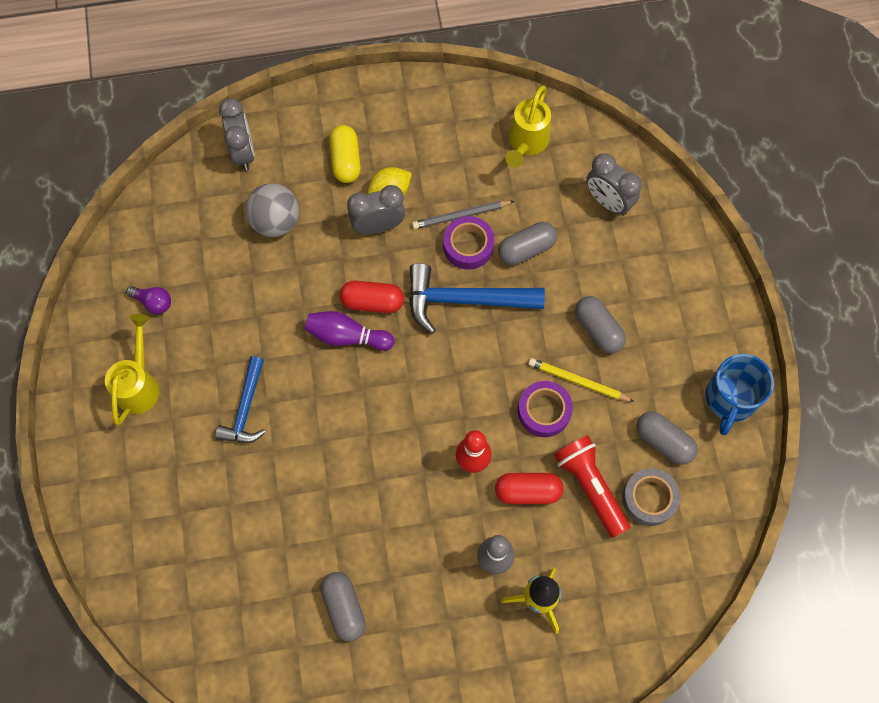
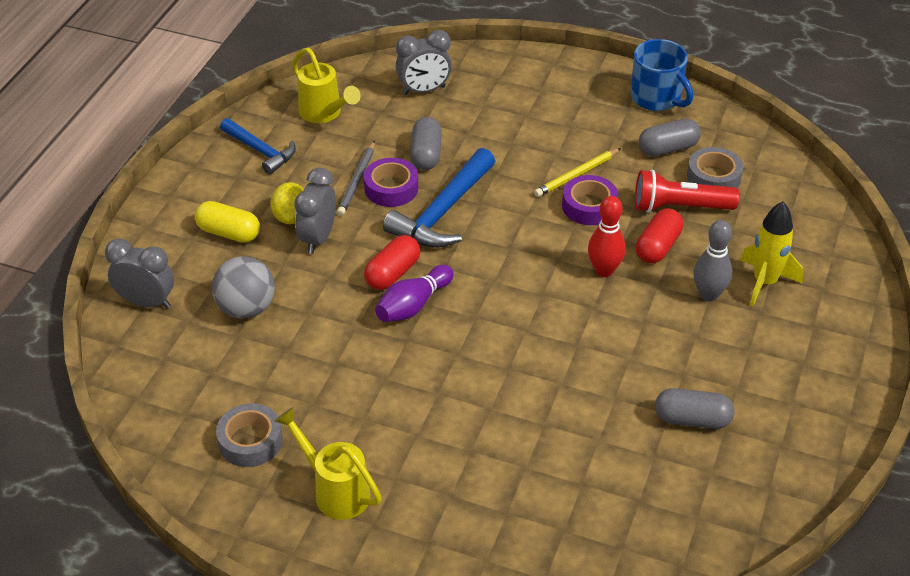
camera: 60 degrees left, 25 degrees down
(153, 302) = (250, 441): purple light bulb -> grey tape
(245, 408) = (430, 412): blue hammer -> blue hammer (260, 151)
(598, 329) = (537, 144): grey capsule -> none

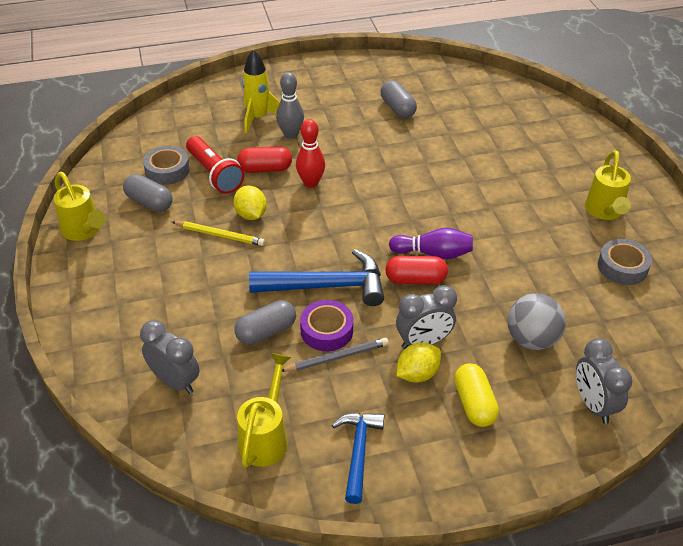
camera: 125 degrees left, 0 degrees up
(589, 206) = (251, 215): purple tape -> yellow lemon
(657, 98) = (84, 231): blue mug -> yellow watering can

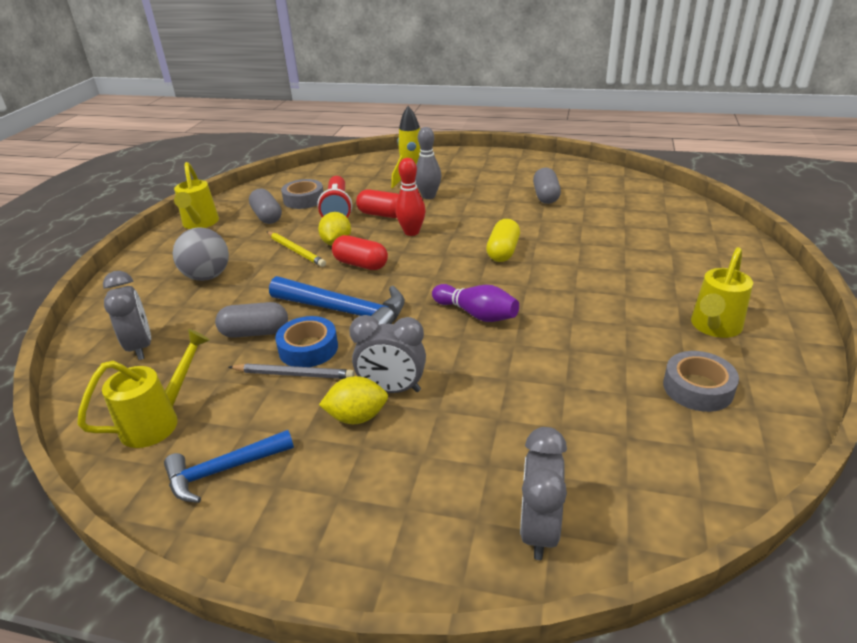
camera: 30 degrees right, 10 degrees down
(327, 330) = (308, 348): purple tape -> blue tape
(358, 452) = (224, 470): blue hammer -> blue hammer turned 150 degrees counterclockwise
(415, 279) = (437, 331): red capsule -> red capsule (361, 264)
(474, 404) = (390, 470): yellow capsule -> yellow capsule (503, 252)
(531, 339) = (517, 427): grey ball -> grey ball (207, 276)

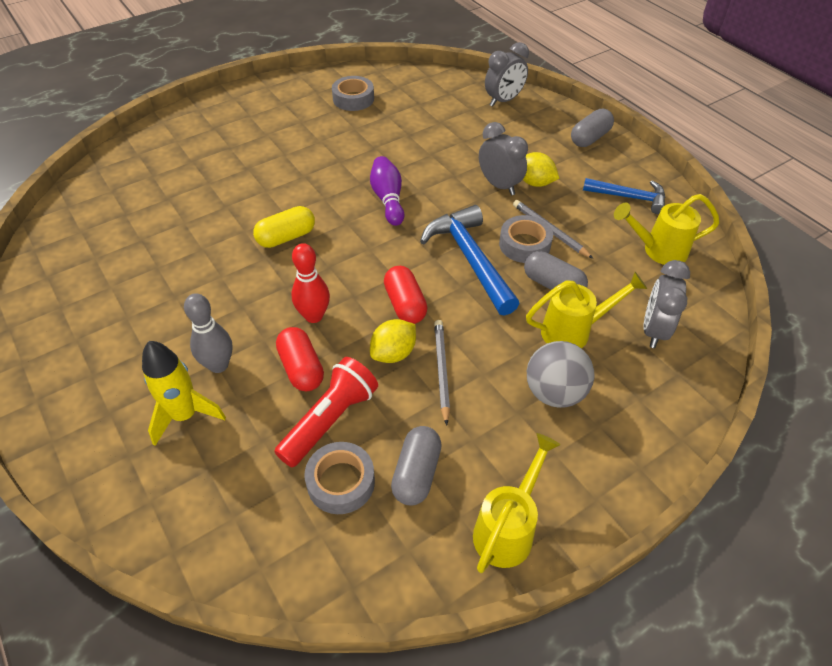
camera: 140 degrees left, 15 degrees up
(295, 251) = (441, 371): yellow pencil -> grey pencil
(308, 348) = (524, 245): blue tape -> grey tape
(545, 196) = (138, 275): grey capsule -> grey capsule (590, 138)
(713, 328) = (286, 112): yellow watering can -> yellow watering can (574, 331)

